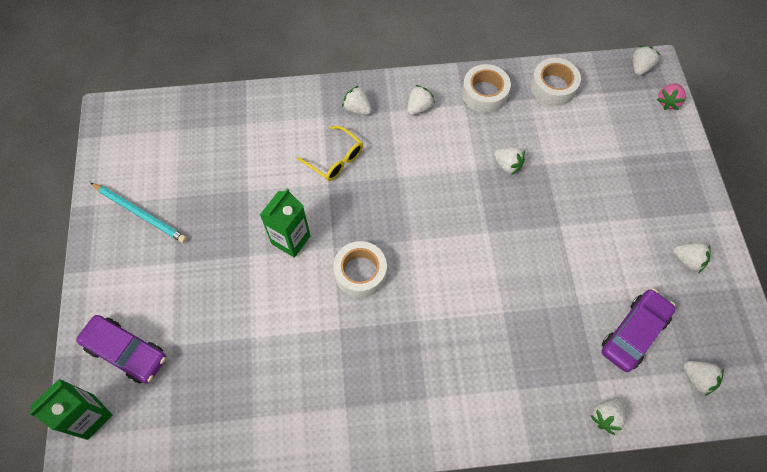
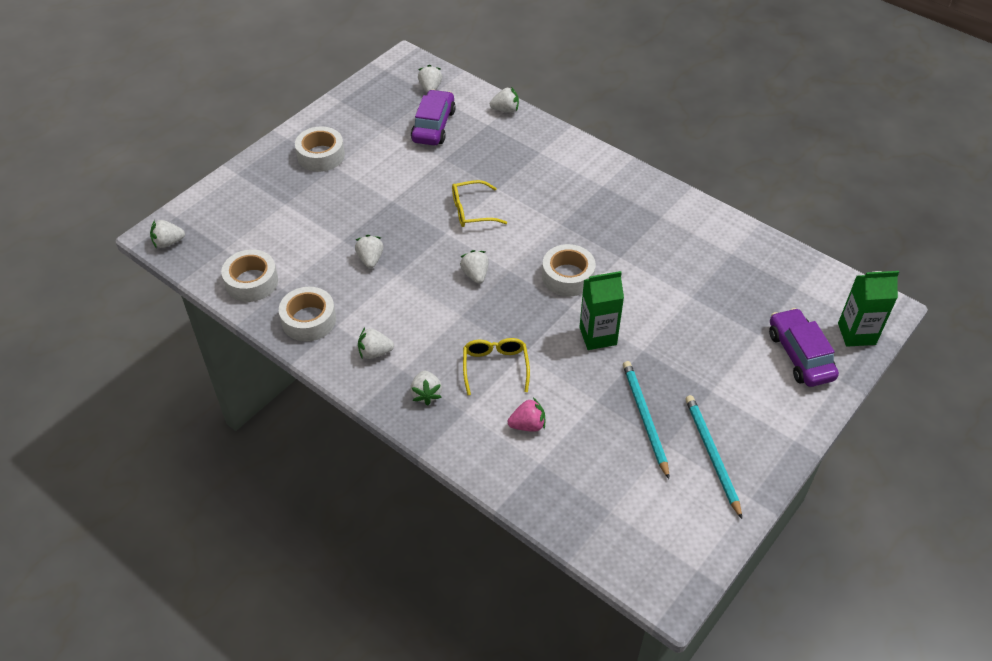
camera: 135 degrees left, 15 degrees down
(205, 204) = (645, 418): none -> turquoise pencil
(494, 270) = (472, 211): none -> yellow glasses
(634, 333) = (433, 126): purple car -> purple car turned 105 degrees clockwise
(664, 218) = (321, 155): none -> white tape
(668, 102) = (194, 207): pink strawberry -> pink strawberry (528, 425)
(687, 260) = (344, 130): white strawberry -> white strawberry (475, 275)

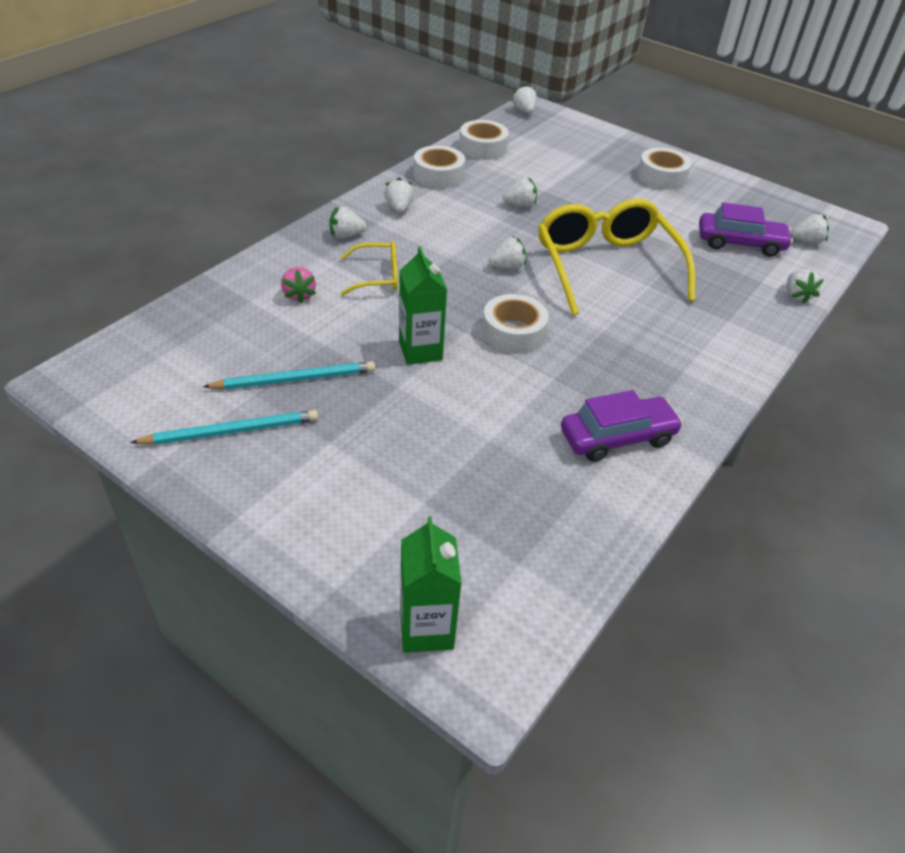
camera: 85 degrees right, 5 degrees down
(472, 211) = (606, 267): yellow glasses -> yellow glasses, size x2.07
(800, 355) = (384, 545): purple car -> purple car (617, 437)

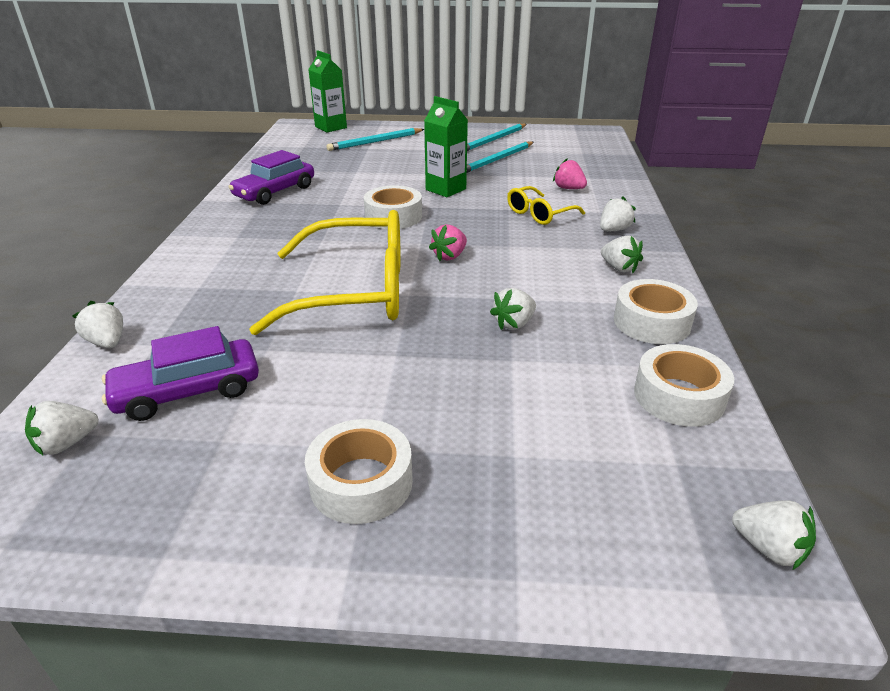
camera: 150 degrees right, 10 degrees down
(398, 518) = (375, 142): none -> turquoise pencil
(507, 267) = (450, 256): white strawberry -> pink strawberry
(606, 267) = (354, 291): yellow glasses -> yellow glasses turned 45 degrees counterclockwise

